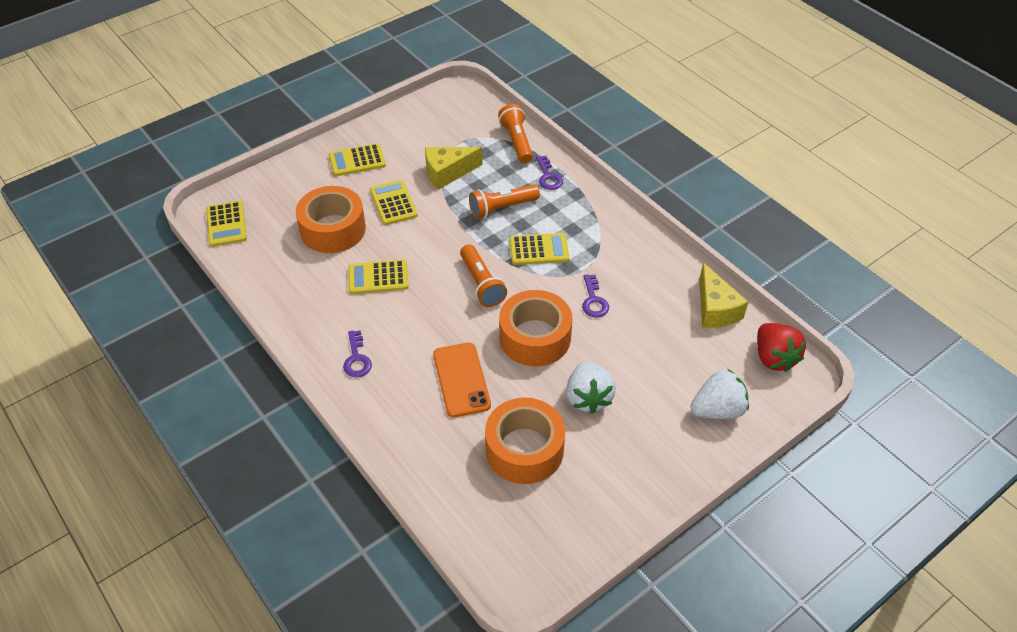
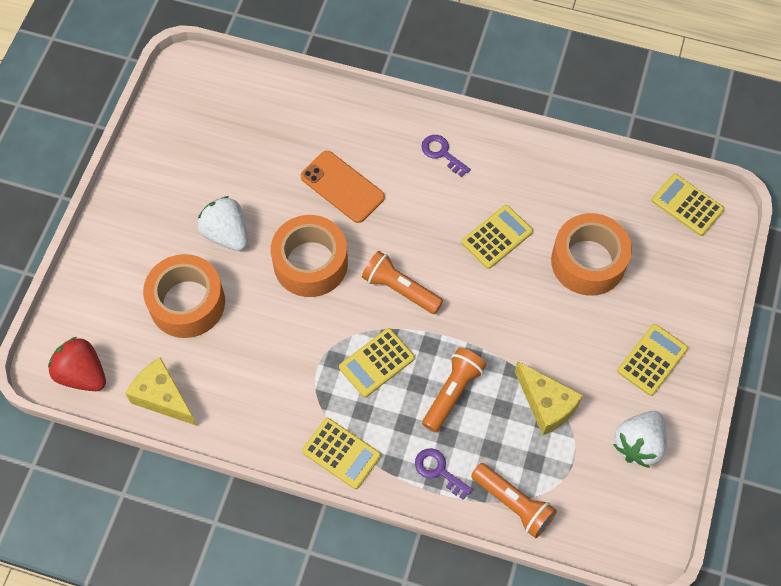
camera: 145 degrees right, 15 degrees up
(393, 203) = (563, 329): yellow calculator -> yellow calculator (341, 453)
(447, 173) = (546, 404): yellow cheese -> yellow cheese turned 105 degrees clockwise
(524, 449) = (248, 161): orange tape -> orange tape (187, 303)
(594, 301) = (284, 335): purple key -> none
(717, 410) = (110, 288): white strawberry -> white strawberry (638, 444)

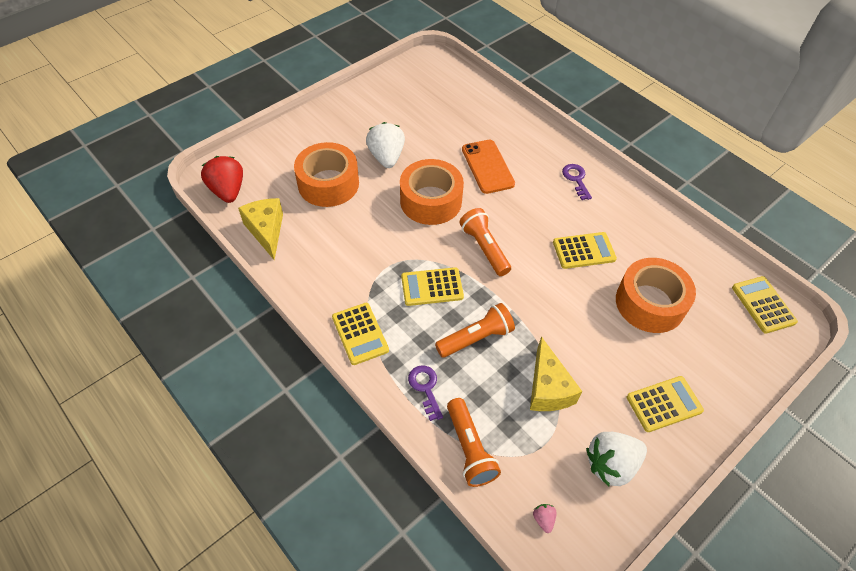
camera: 30 degrees right, 10 degrees down
(610, 527) = (543, 519): none -> pink strawberry

